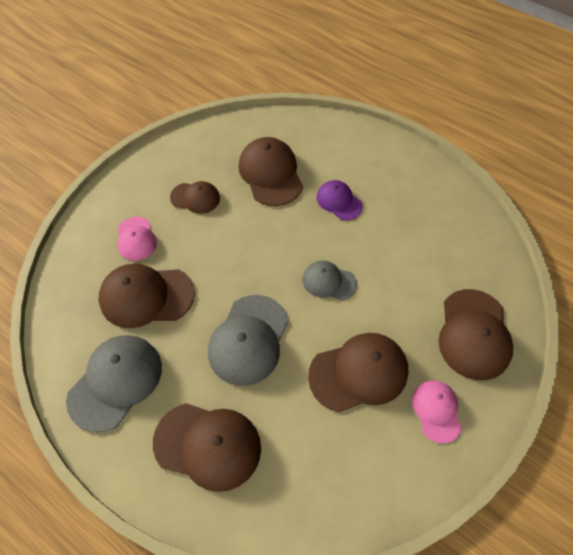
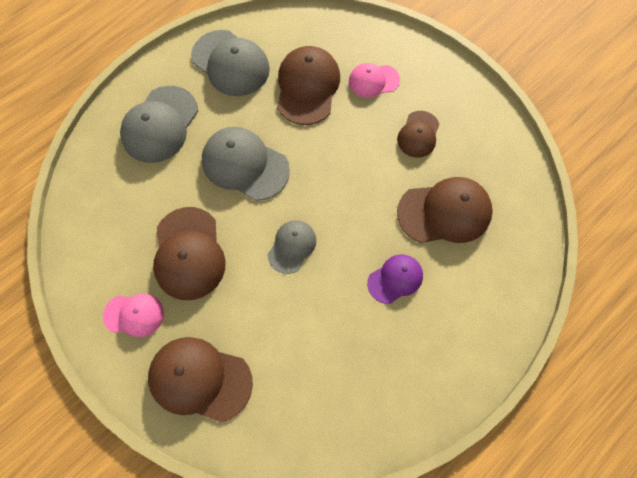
camera: 100 degrees right, 10 degrees up
(208, 445) = (160, 124): brown cap -> grey cap

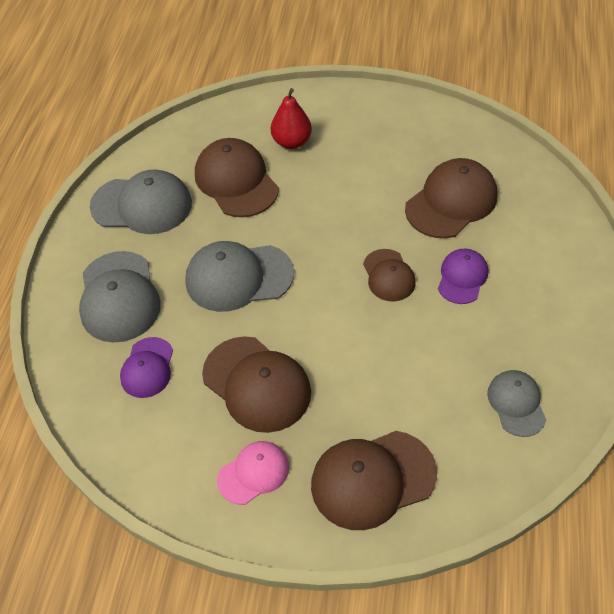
camera: 35 degrees left, 15 degrees down
(135, 190) = (147, 368): none -> purple cap
(292, 247) = (348, 313): grey cap -> grey cap (516, 403)
(373, 81) = (291, 142): pink cap -> red pear
(418, 134) = (371, 159): brown cap -> brown cap (388, 275)

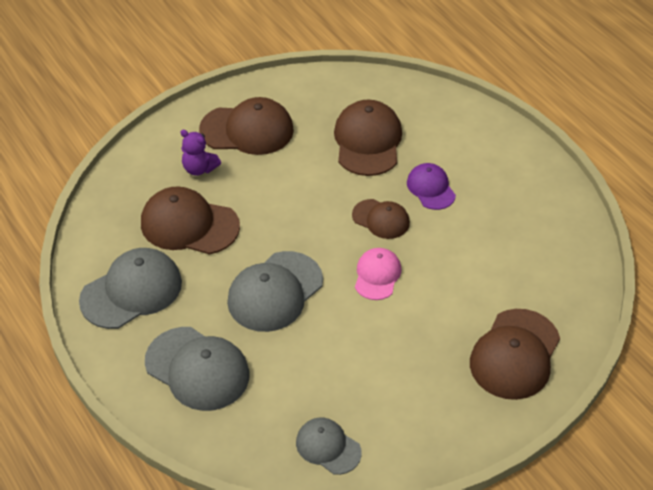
camera: 45 degrees left, 5 degrees down
(147, 368) = (281, 400): purple cap -> none
(254, 473) = (438, 409): pink cap -> pink cap (377, 275)
(257, 384) = (373, 353): brown cap -> brown cap (247, 130)
(291, 142) = (199, 169): red pear -> purple teddy bear
(516, 403) = (548, 245): grey cap -> grey cap (328, 447)

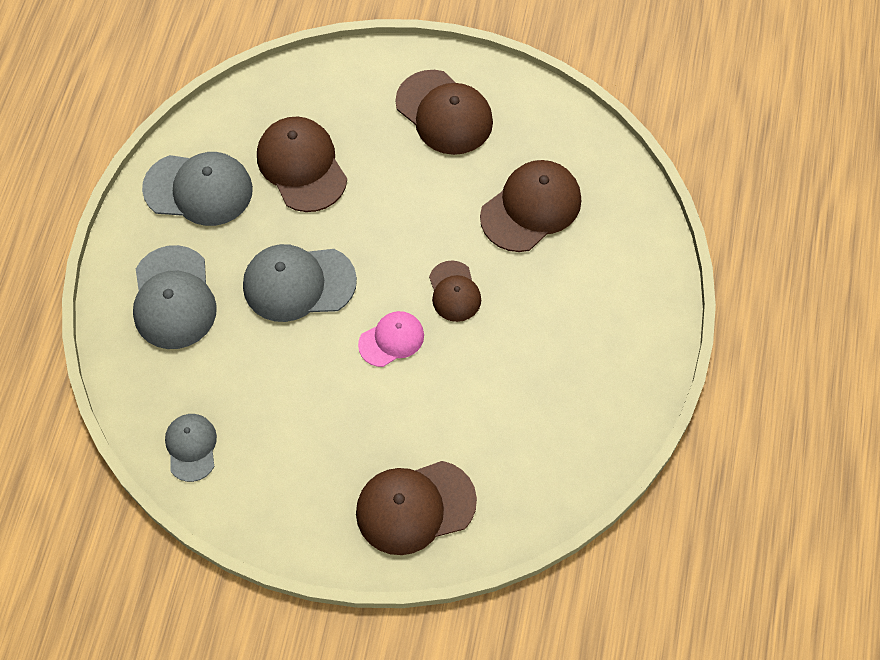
camera: 45 degrees right, 15 degrees up
(199, 169) = (366, 119): purple teddy bear -> none
(431, 188) = (530, 299): purple cap -> none

